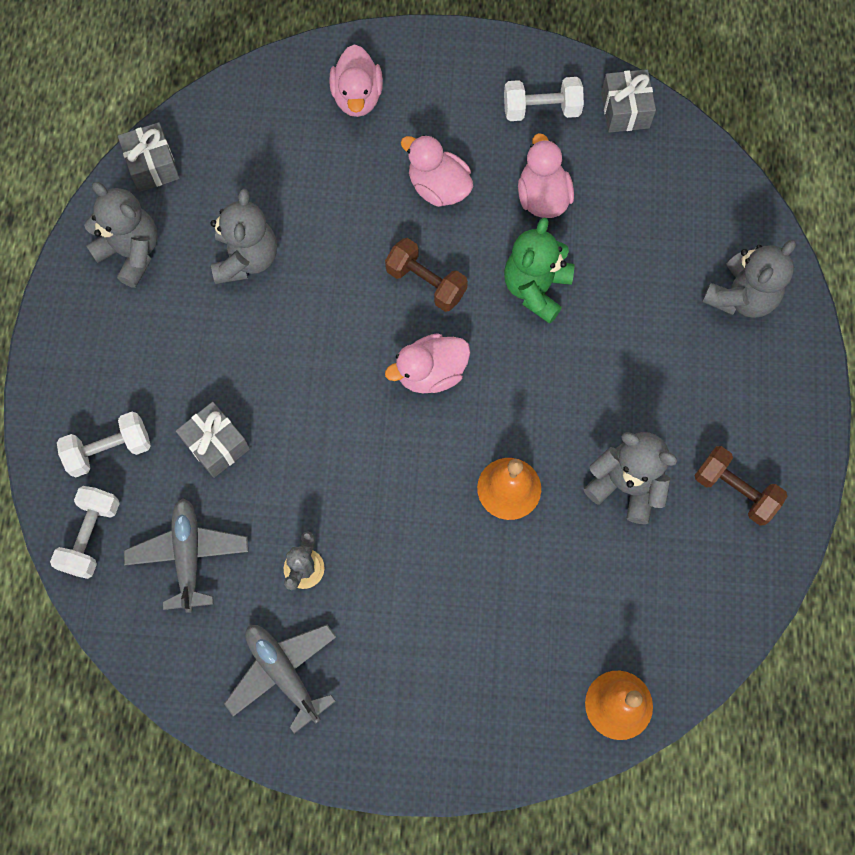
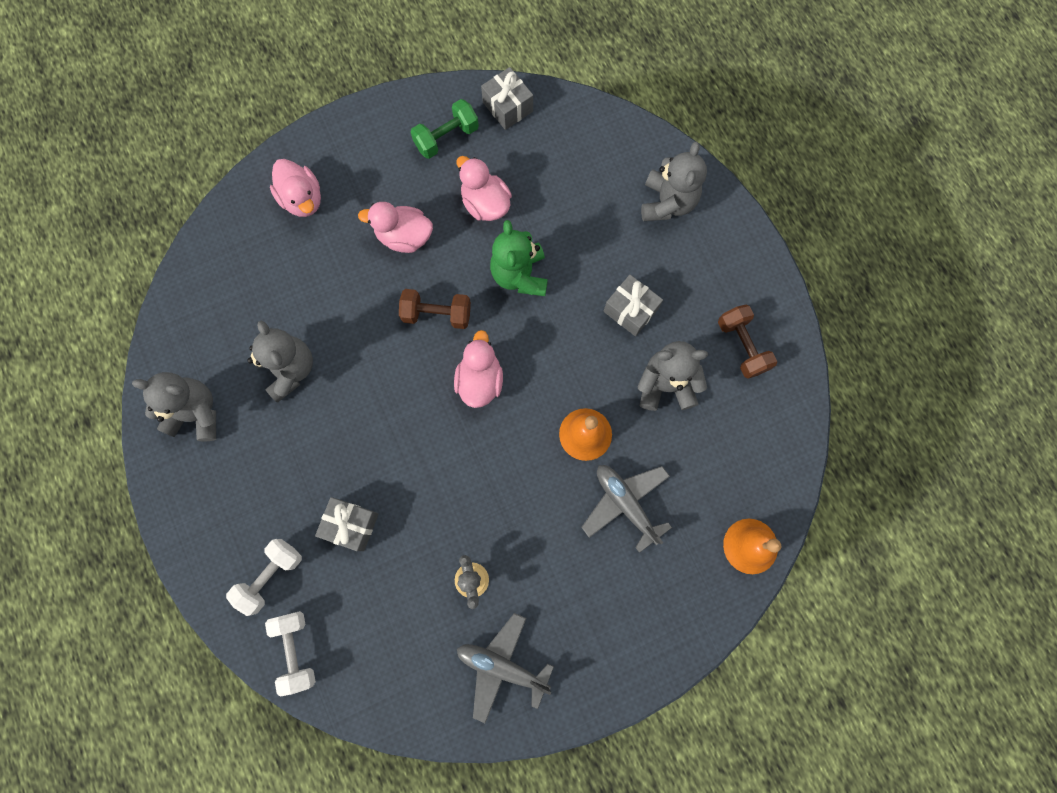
camera: 30 degrees left, 5 degrees up
(153, 166) = (173, 336): grey gift -> grey gift (630, 310)
(188, 555) = (379, 620): grey plane -> grey plane (625, 503)
(431, 373) = (480, 380): pink duck -> pink duck turned 150 degrees clockwise
(541, 109) = (446, 138): white dumbbell -> green dumbbell
(734, 490) = (742, 346): brown dumbbell -> brown dumbbell turned 60 degrees clockwise

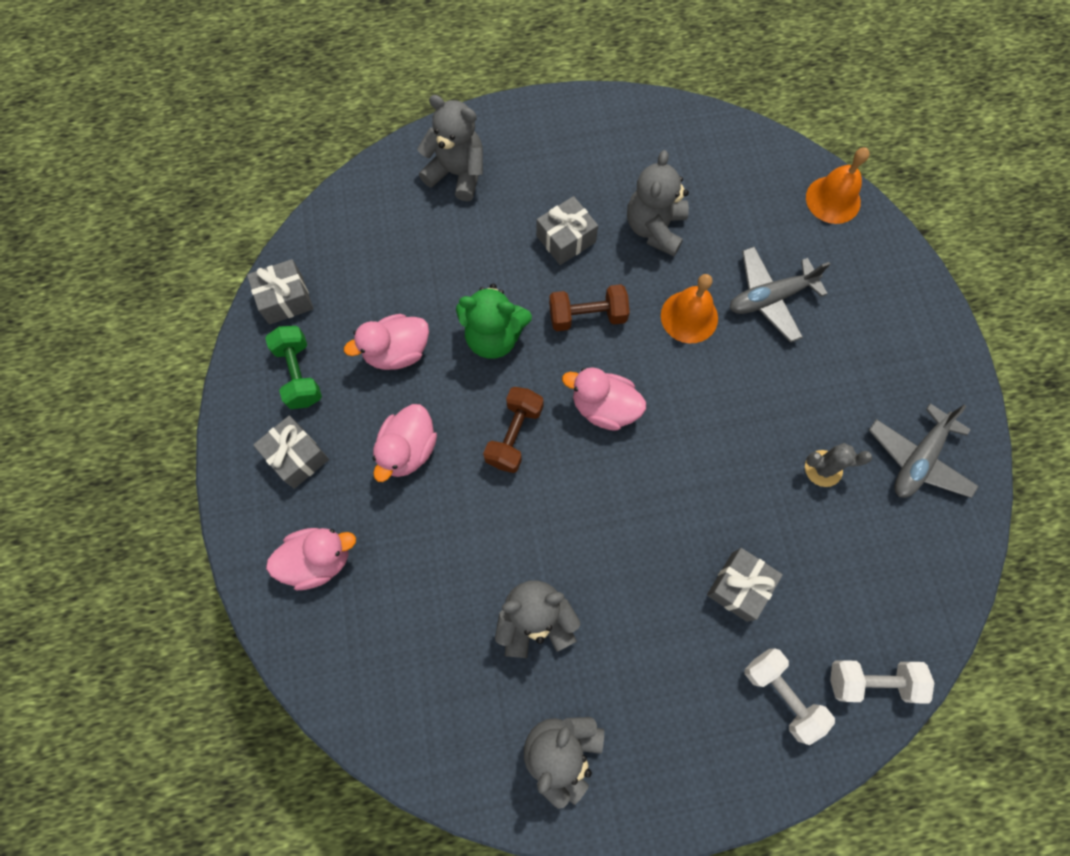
camera: 75 degrees left, 5 degrees down
(379, 158) = (297, 456): none -> grey gift
(742, 346) = (632, 150): brown dumbbell -> brown dumbbell (587, 316)

